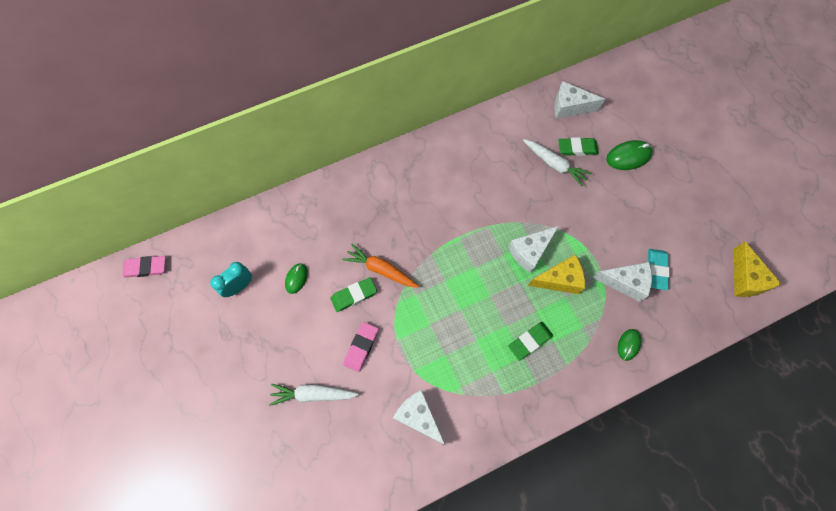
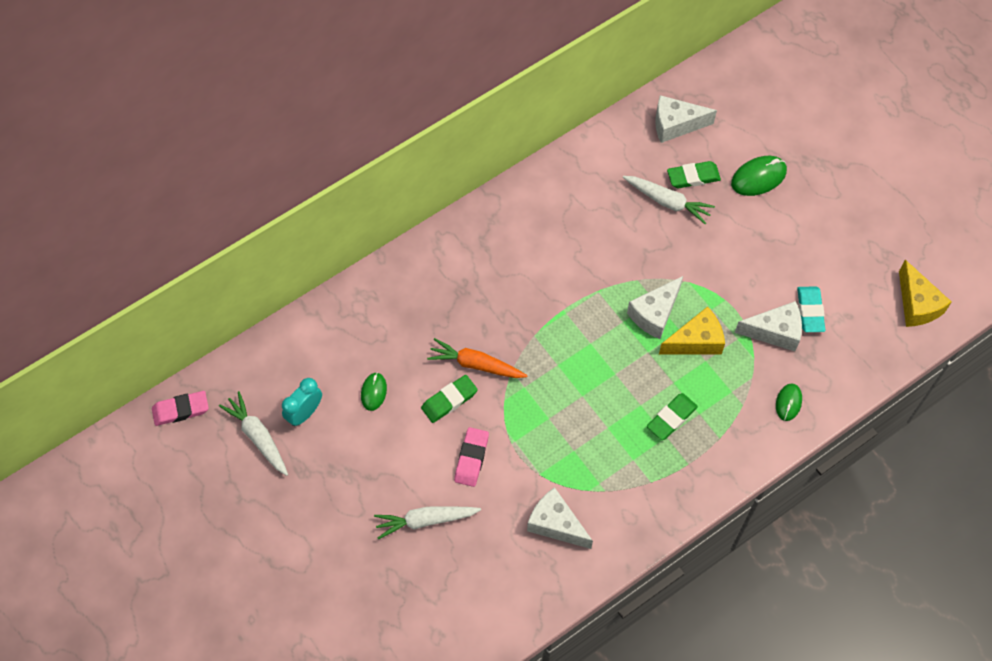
camera: 10 degrees left, 5 degrees down
(198, 299) = (258, 436): none -> white carrot

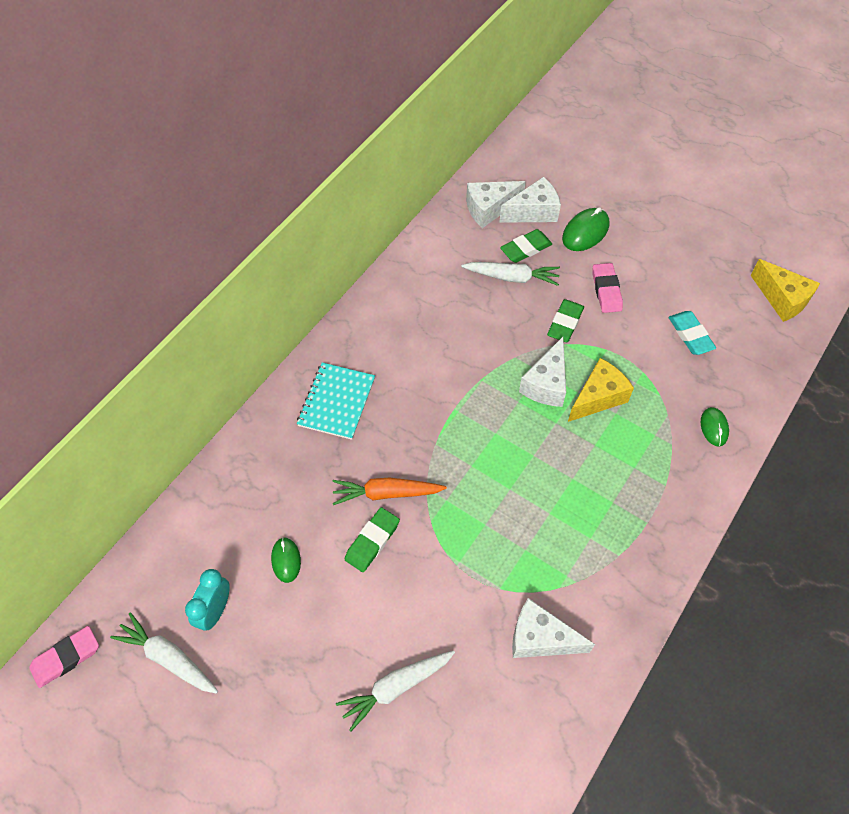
camera: 20 degrees left, 5 degrees down
(463, 270) = (337, 402): none -> turquoise notebook
(471, 458) = (420, 597): pink eraser -> pink eraser (606, 290)
(671, 418) = (609, 481): green eraser -> green eraser (565, 323)
(774, 332) = (667, 364): white cheese -> white cheese (533, 212)

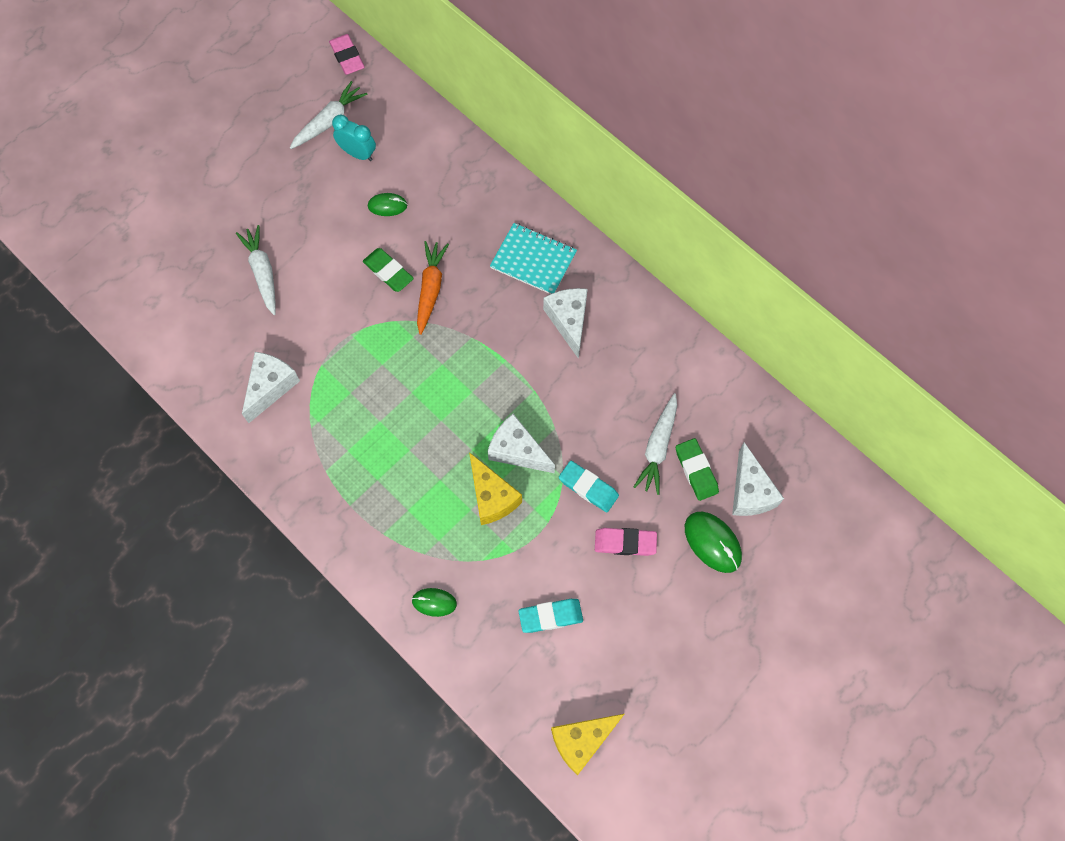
camera: 100 degrees right, 10 degrees up
(489, 209) = (760, 444): white cheese -> white cheese (568, 321)
(565, 323) = (588, 488): green eraser -> turquoise eraser

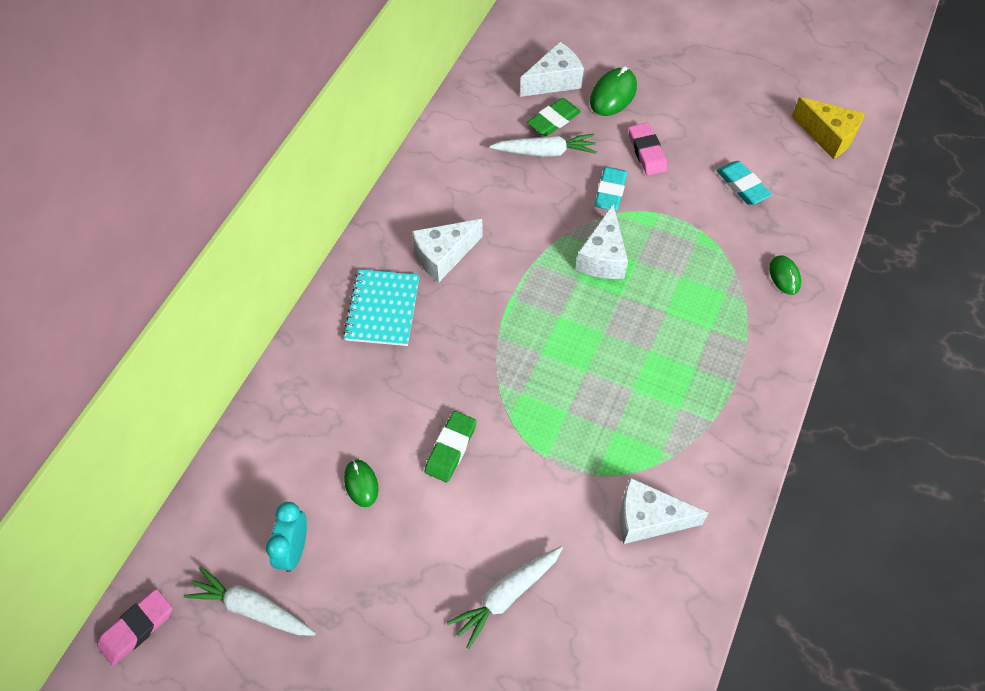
camera: 110 degrees left, 10 degrees down
(430, 289) = (456, 396): orange carrot -> none
(492, 497) = (659, 263): yellow cheese -> none

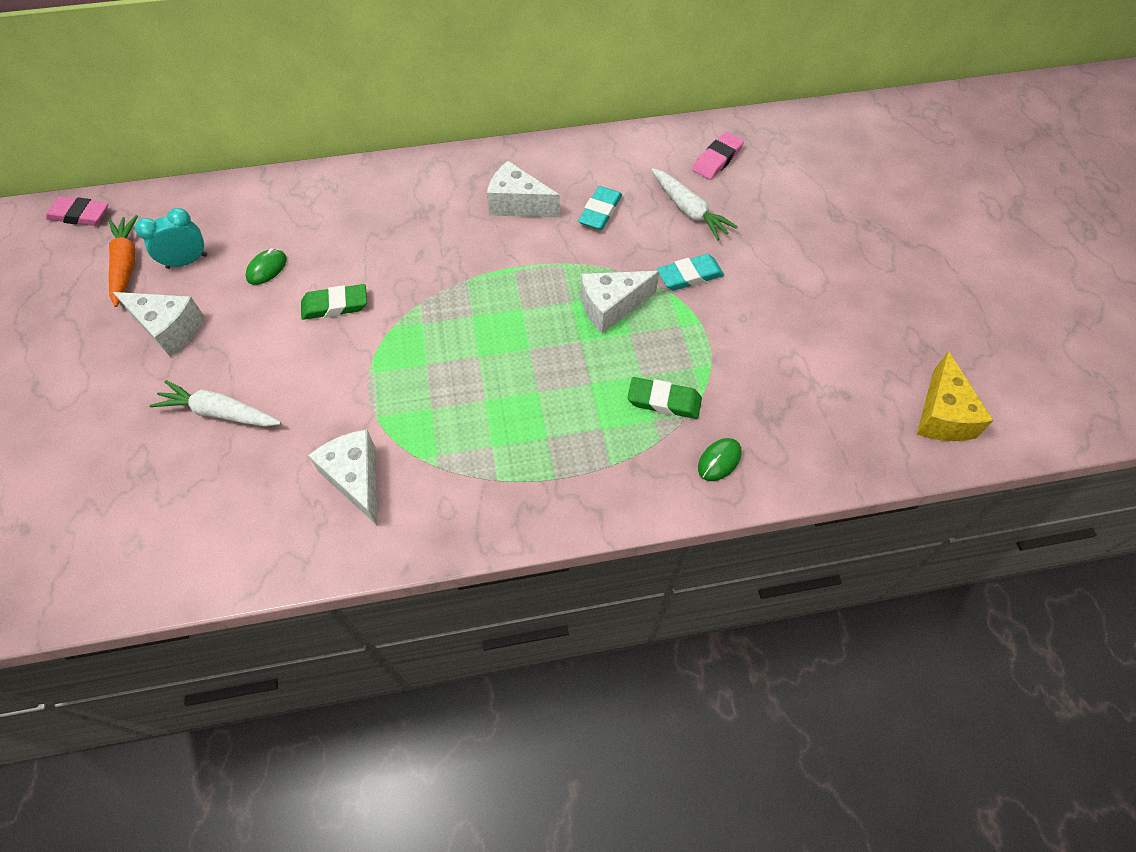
camera: 55 degrees right, 0 degrees up
(252, 608) = (126, 265): white carrot -> orange carrot
(383, 309) = (436, 196): turquoise notebook -> none
(554, 81) = (775, 176): white cheese -> white cheese (169, 329)
(554, 120) = (730, 198): green eraser -> green eraser (664, 401)
(613, 95) = (804, 222): green mouse -> none
(646, 152) = (762, 279): pink eraser -> pink eraser (717, 159)
(742, 186) = (798, 372): turquoise eraser -> turquoise eraser (600, 212)

